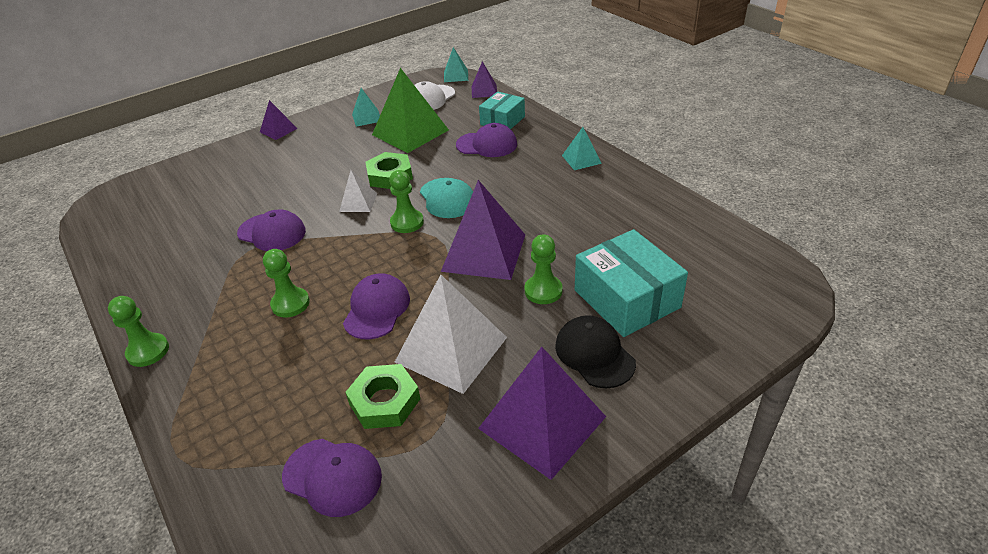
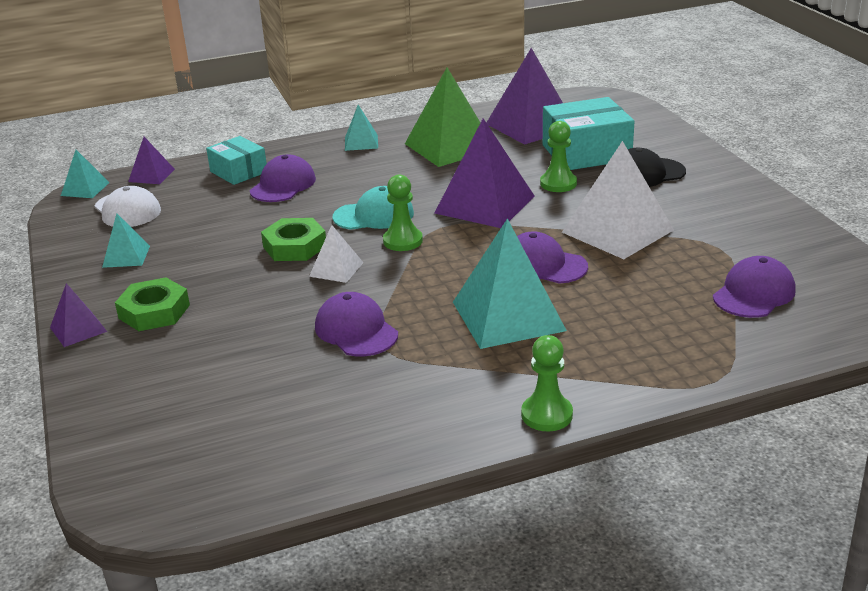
camera: 75 degrees left, 10 degrees down
(272, 232) = (356, 330): purple cap -> purple cap turned 75 degrees counterclockwise
(290, 304) = (508, 316): green pawn -> turquoise pyramid
(385, 401) = (672, 266): green nut -> green nut (154, 311)
(410, 132) = (202, 228): green pyramid -> green pyramid (450, 146)
(542, 422) = (713, 201): purple pyramid -> purple pyramid (531, 125)

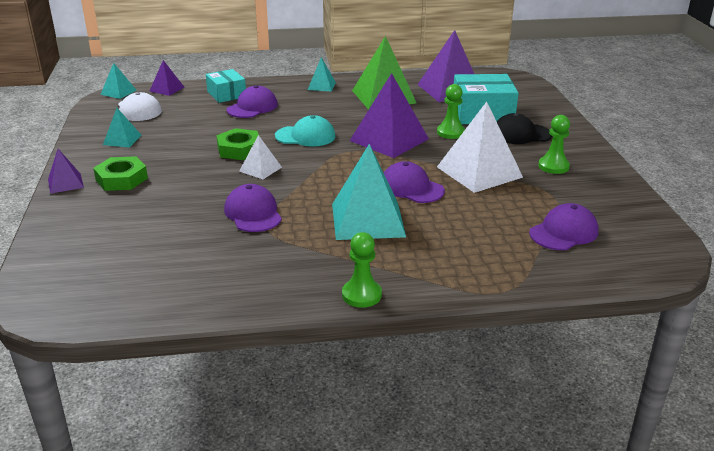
camera: 10 degrees right, 0 degrees up
(403, 241) = (317, 156): green pawn -> green pawn (553, 166)

